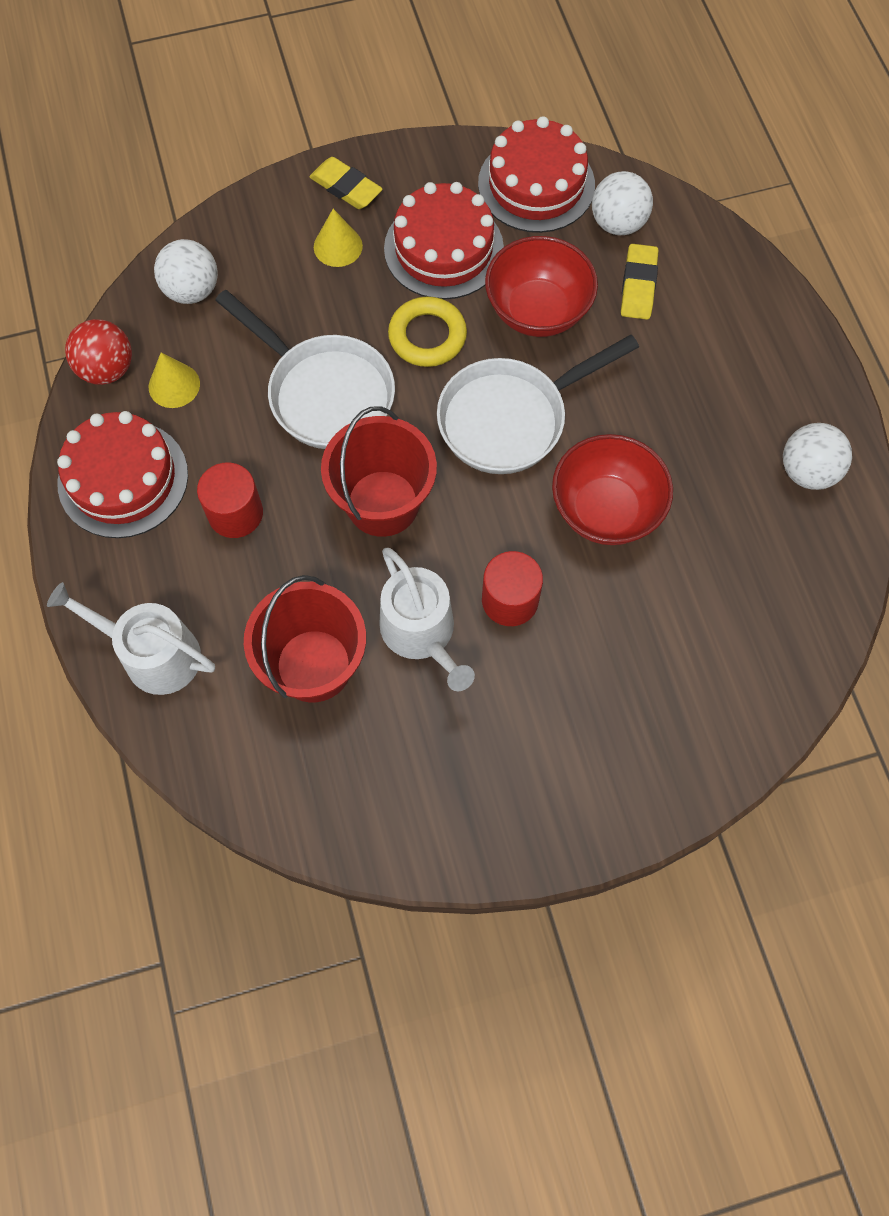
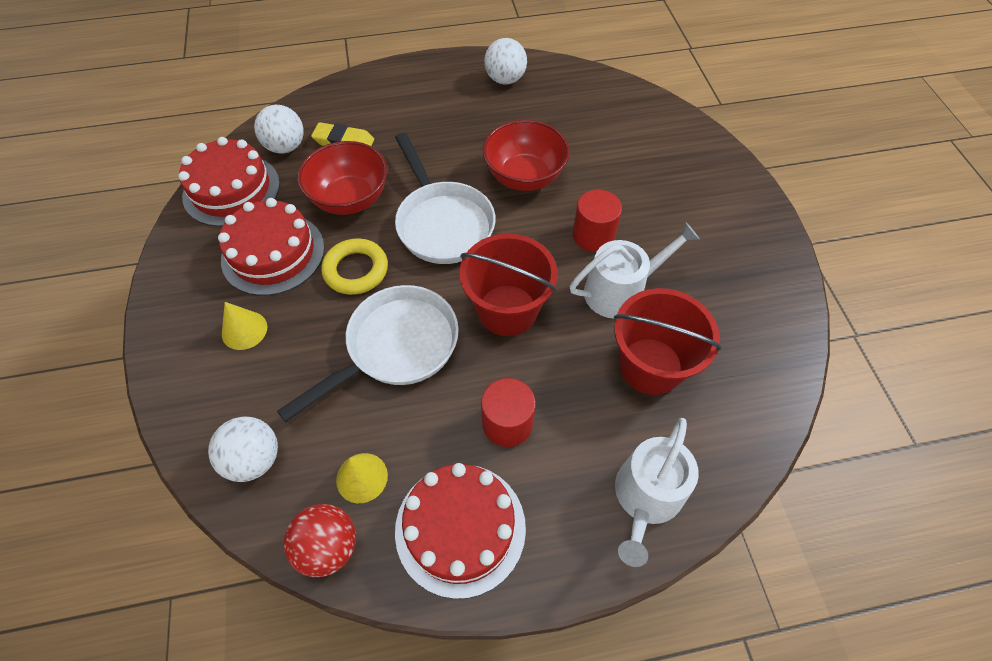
camera: 85 degrees left, 10 degrees down
(346, 187) = (182, 320): yellow eraser -> none

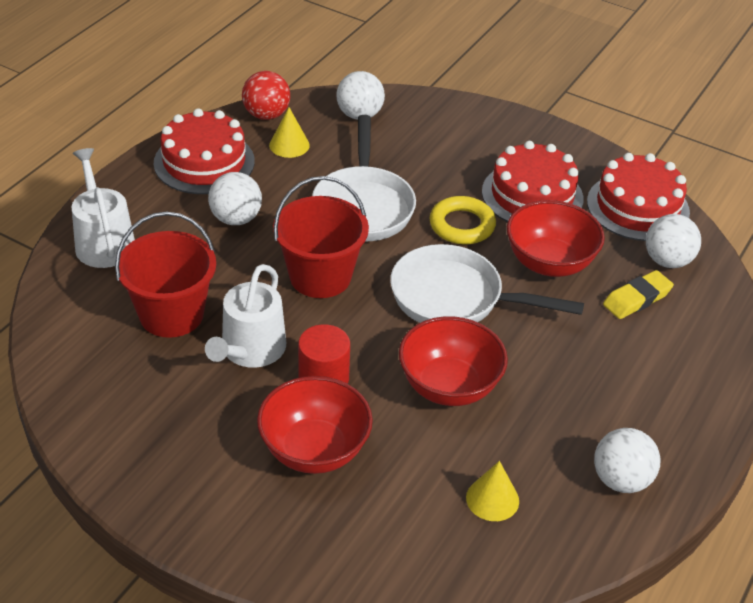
camera: 130 degrees right, 15 degrees down
(244, 330) = (469, 152): yellow cone -> yellow cone (492, 499)
(507, 423) = (236, 219): red cylinder -> white ball
(646, 200) = (314, 450): none -> red bowl

